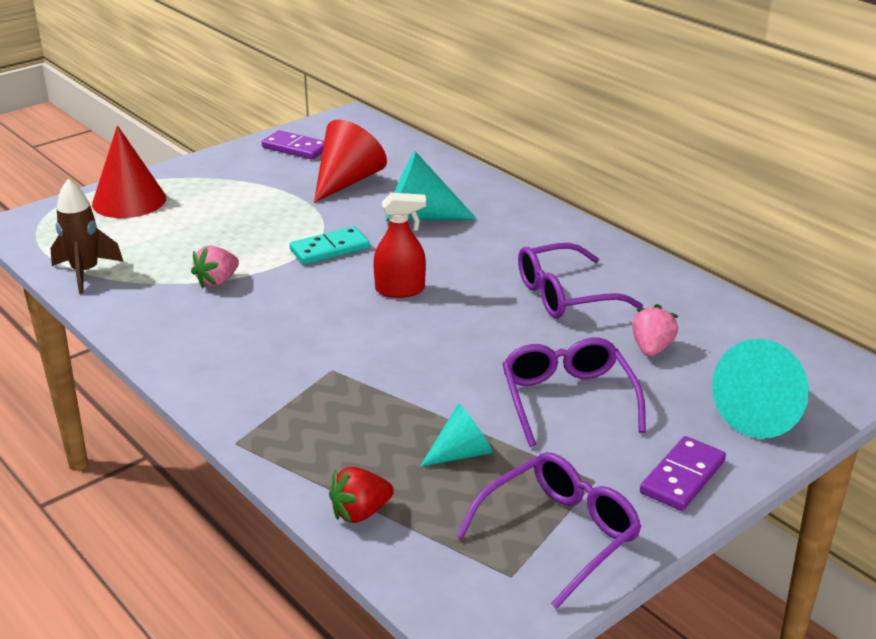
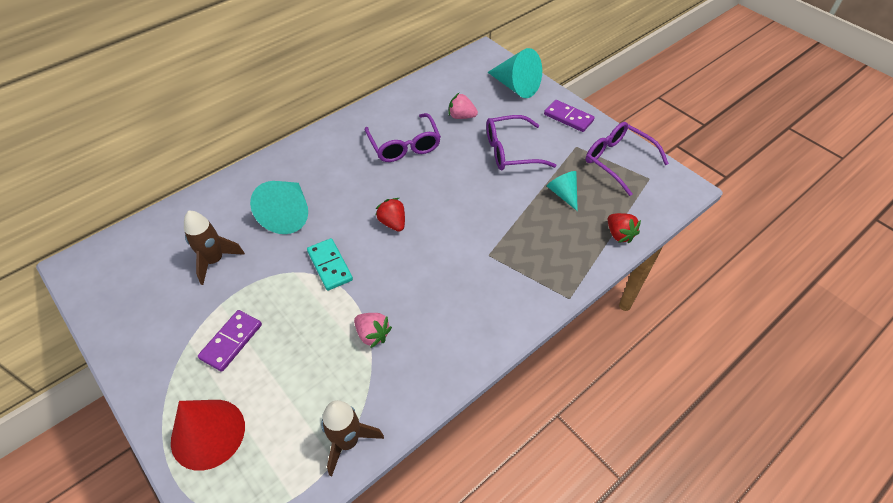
camera: 90 degrees left, 20 degrees up
(295, 148) = (132, 303): purple domino -> purple domino (231, 341)
(347, 181) = (214, 261): red cone -> brown rocket
(400, 290) = (393, 223): red spray bottle -> red strawberry

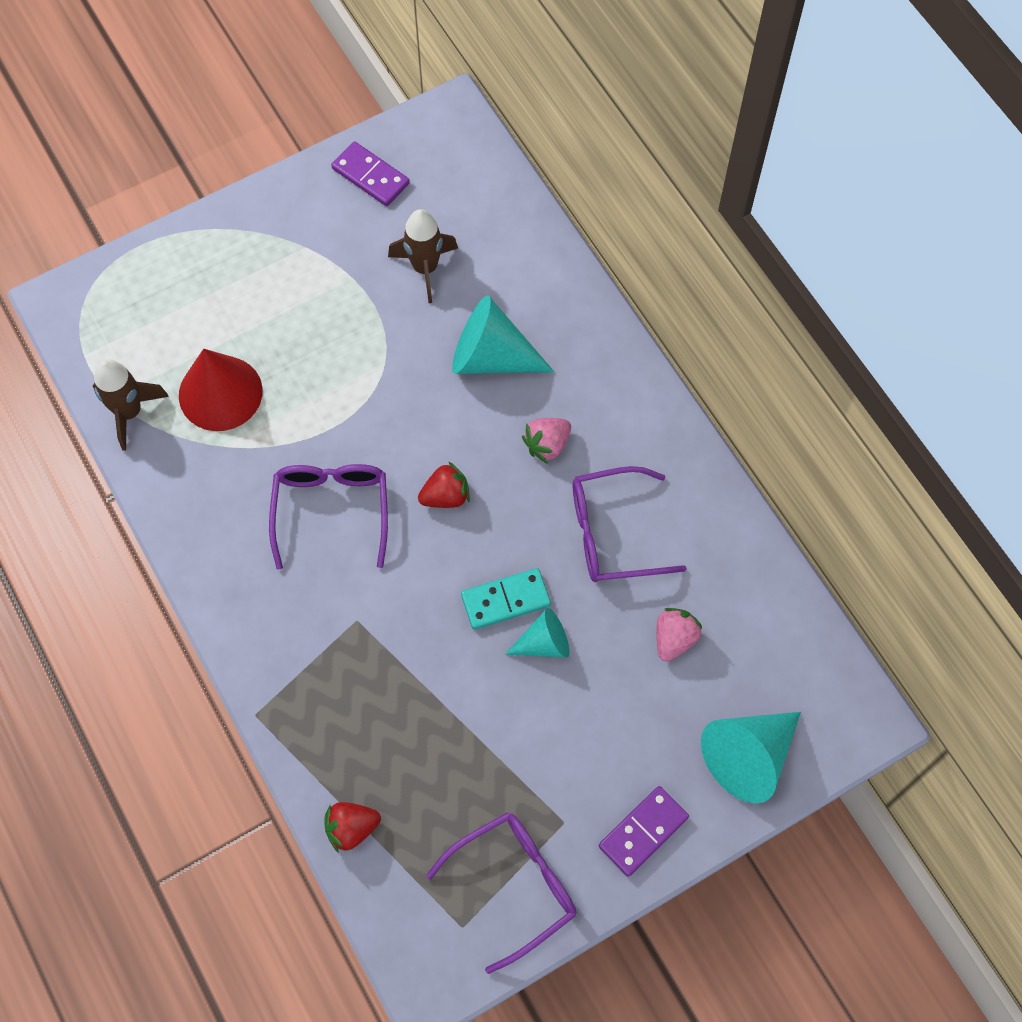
camera: 100 degrees right, 15 degrees up
(208, 433) = (180, 273): red cone -> red cone (220, 393)
(231, 341) = (293, 292): purple domino -> purple domino (370, 176)
(329, 266) = (385, 407): turquoise domino -> turquoise domino (505, 600)
(372, 334) = (262, 451): pink strawberry -> pink strawberry (547, 445)
(511, 151) = (570, 704): purple glasses -> purple glasses (331, 510)
(563, 194) = (454, 765): turquoise cone -> turquoise cone (544, 643)

